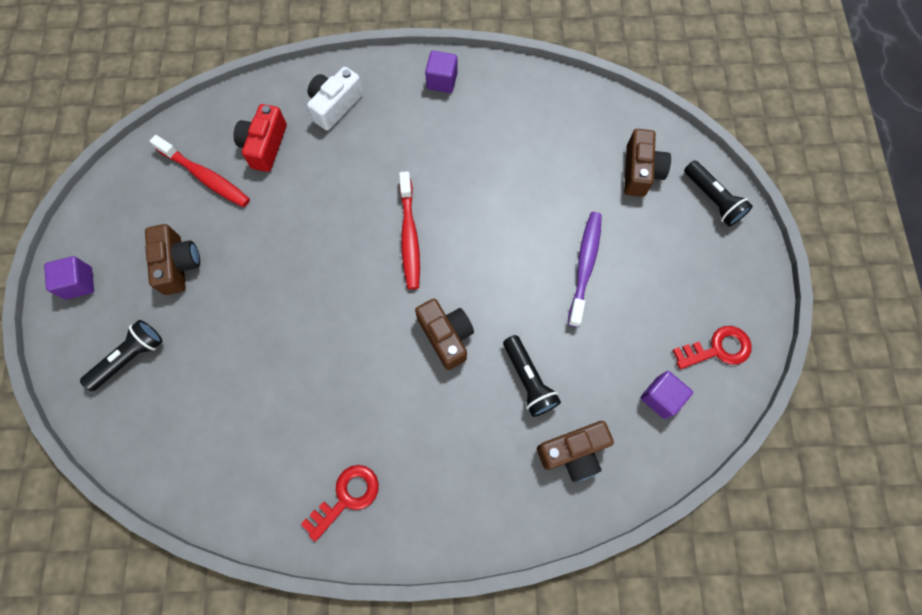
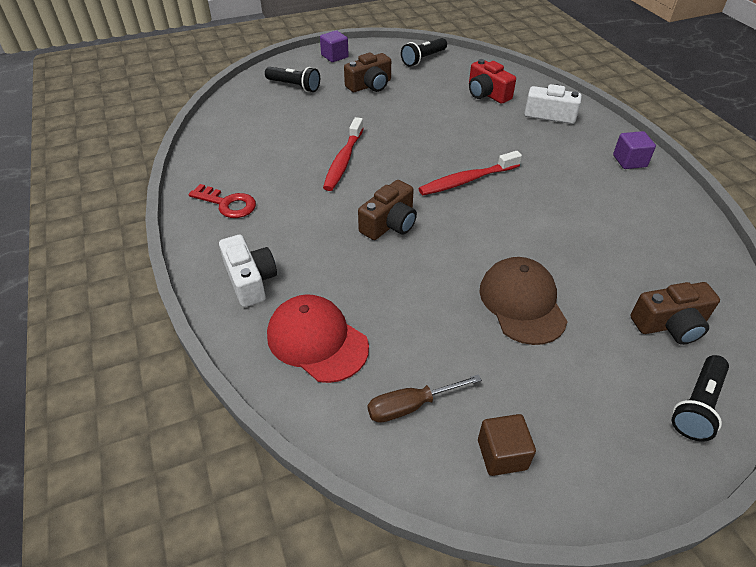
camera: 70 degrees right, 25 degrees down
(206, 177) = (442, 78): red toothbrush -> red toothbrush (343, 161)
(265, 146) = (487, 94): red camera -> red camera turned 120 degrees counterclockwise
(478, 497) = (250, 280): none -> white camera
(528, 380) = (375, 288): black flashlight -> black flashlight (423, 59)
(573, 452) = (317, 340): brown camera -> red cap
(585, 266) = (522, 303): purple toothbrush -> brown cap
(660, 397) = (410, 406): purple cube -> brown screwdriver
(717, 349) = (502, 454): red key -> brown cube

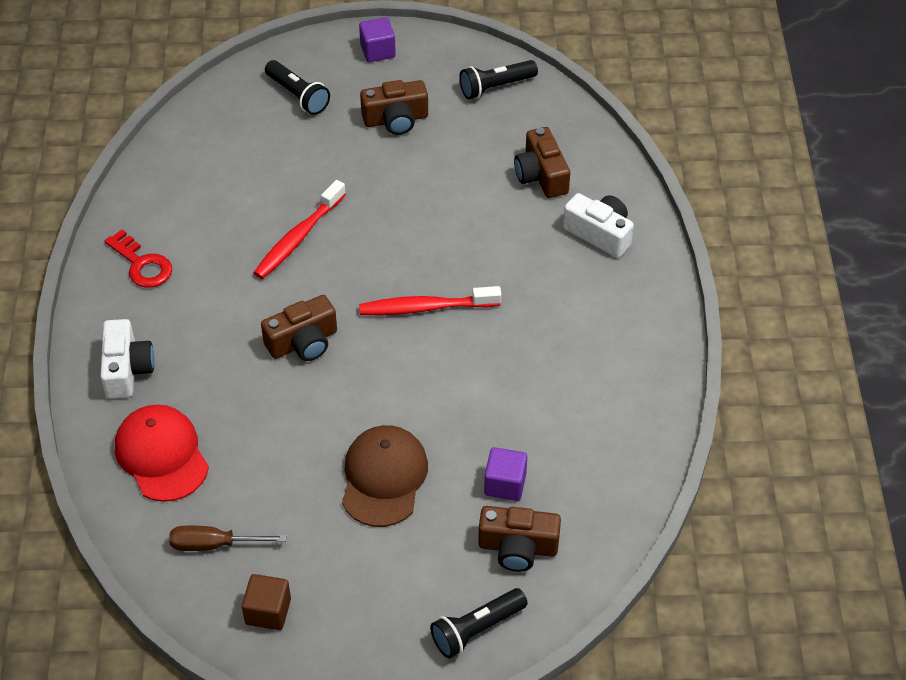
camera: 20 degrees right, 5 degrees up
(487, 94) = (541, 175): red camera -> brown camera
(629, 161) = (644, 336): purple cube -> purple cube (505, 484)

